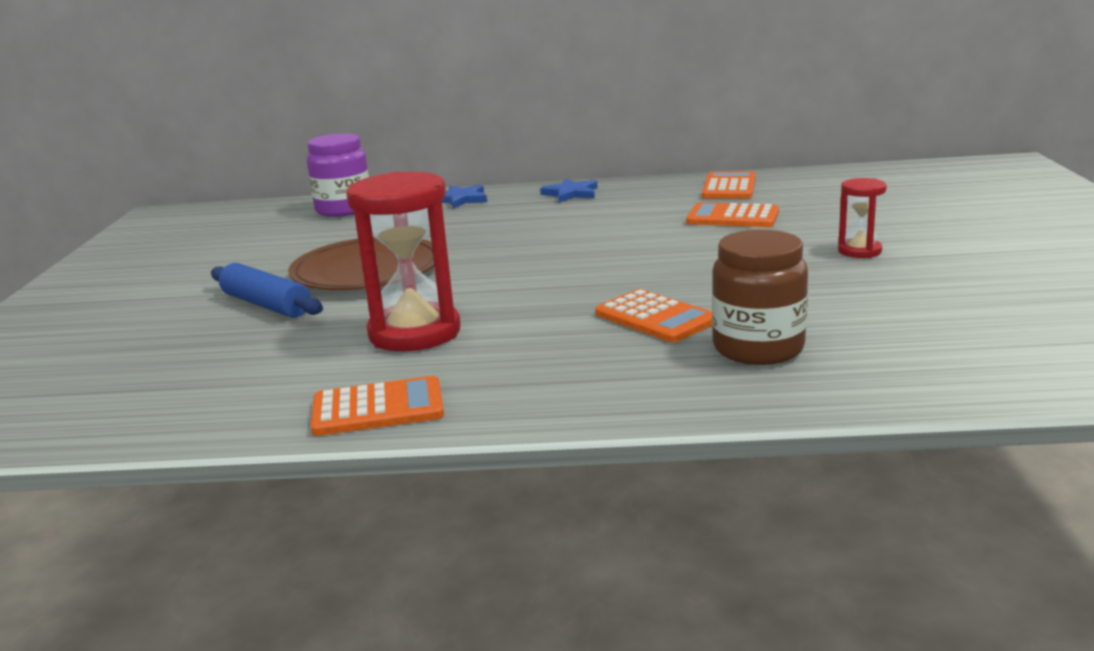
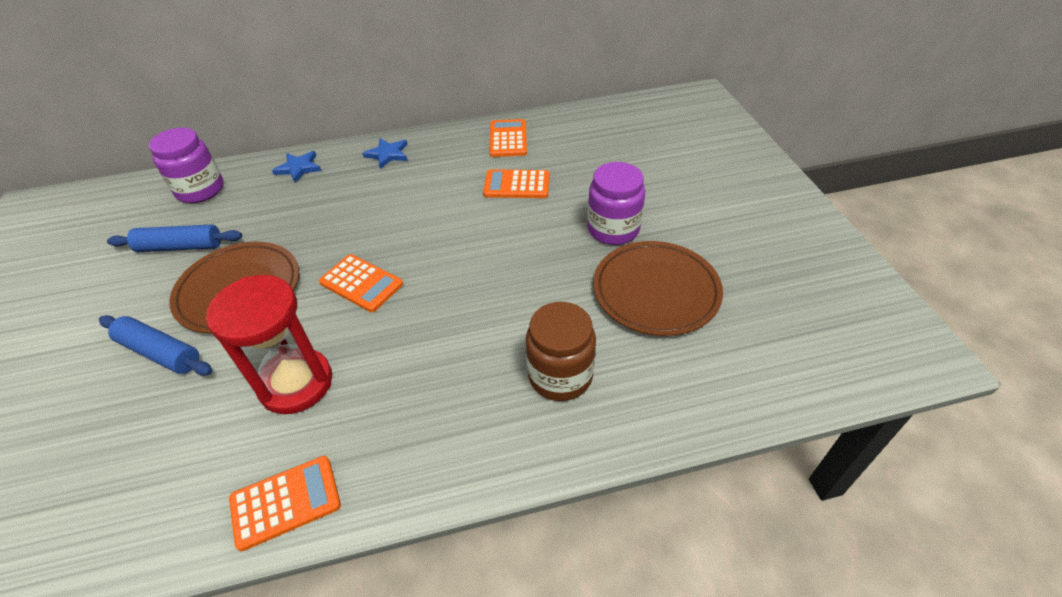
camera: 15 degrees left, 25 degrees up
(310, 242) = (180, 247): none -> blue rolling pin
(655, 318) = (480, 340): orange calculator -> orange calculator (361, 283)
(859, 251) = (613, 229): red hourglass -> purple jar
(912, 296) = (656, 291): none -> brown plate

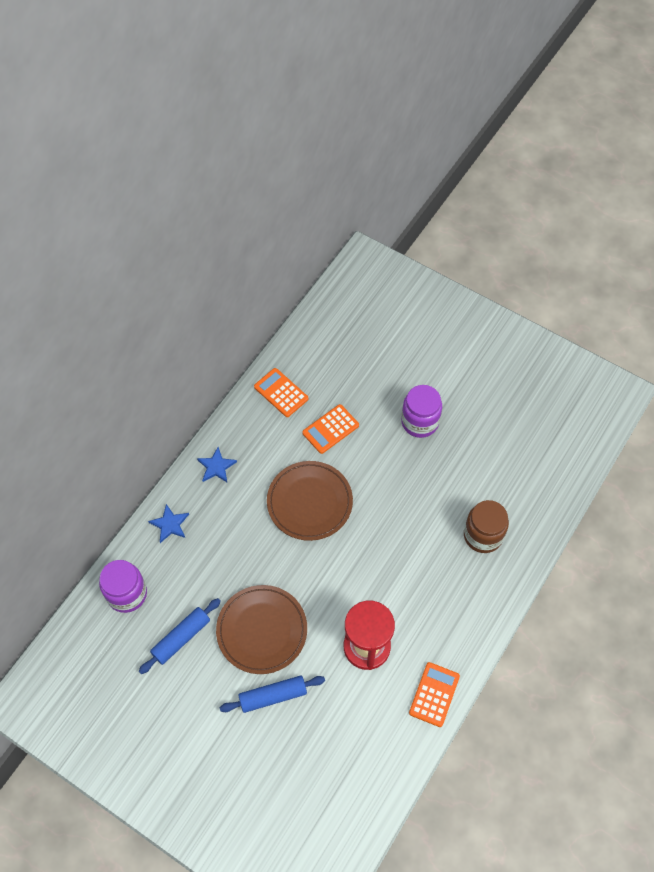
camera: 45 degrees left, 15 degrees up
(361, 283) = (325, 568): orange calculator -> none
(656, 291) = (480, 448): brown plate -> brown plate (309, 502)

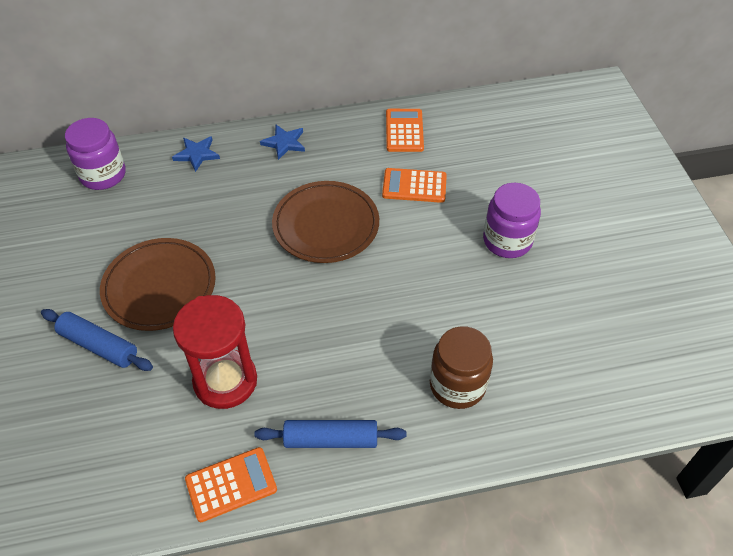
camera: 45 degrees right, 10 degrees down
(181, 638) = (95, 238): blue rolling pin -> blue rolling pin (331, 439)

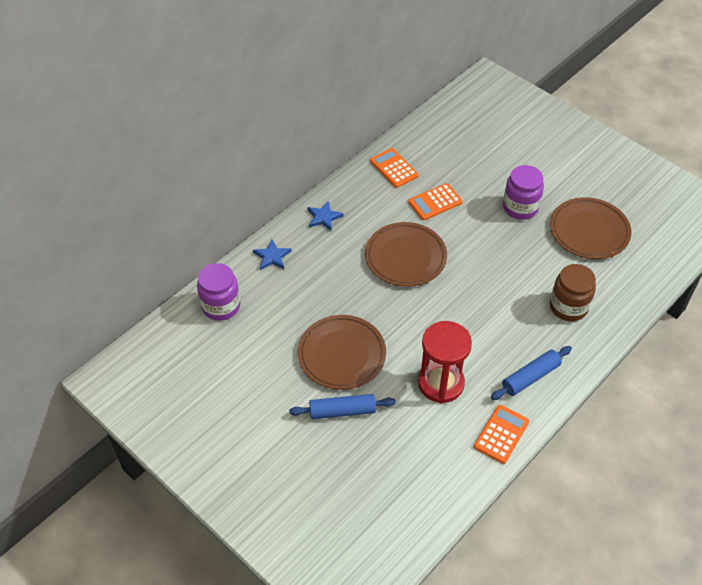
camera: 35 degrees left, 0 degrees up
(569, 312) = (589, 231): none -> brown plate

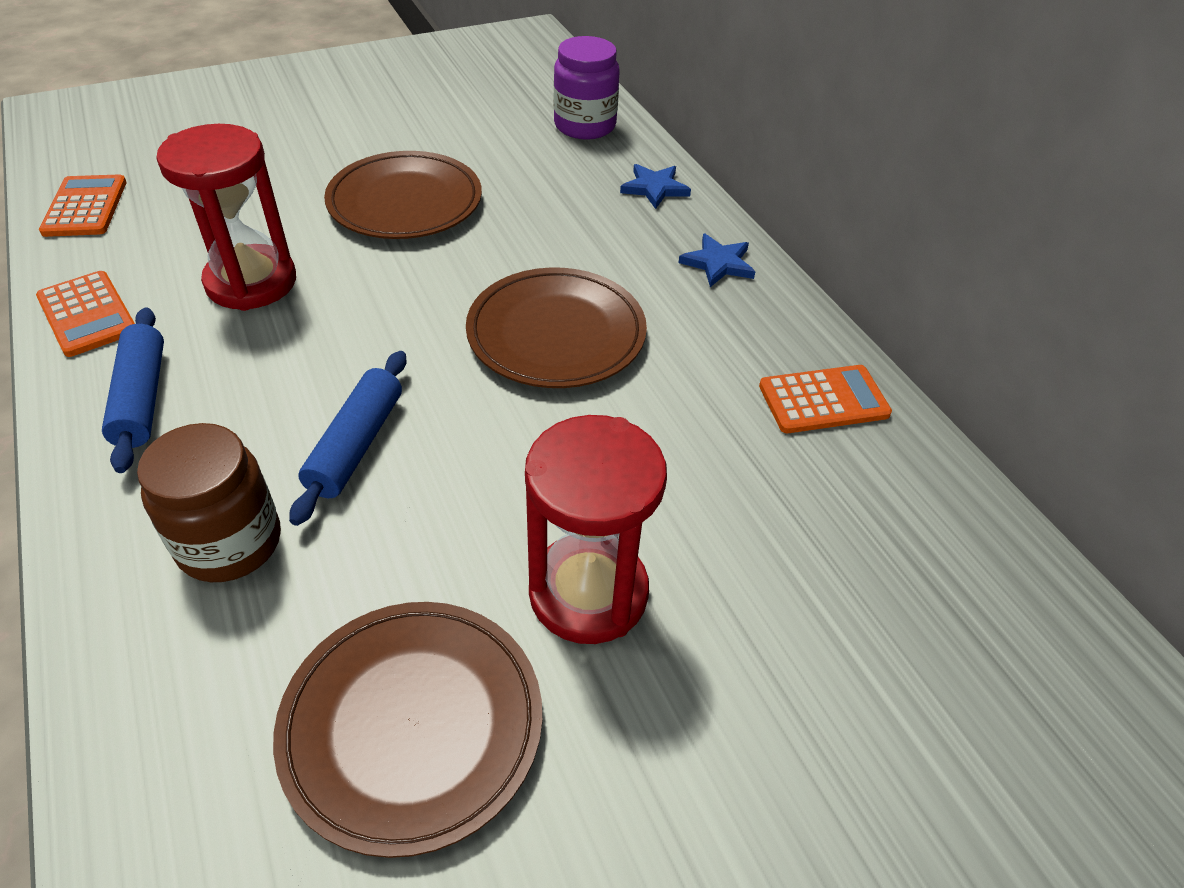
camera: 110 degrees right, 5 degrees down
(342, 411) = (309, 176): blue rolling pin -> blue rolling pin (356, 445)
(435, 202) = (685, 431): orange calculator -> orange calculator (85, 207)
(520, 207) = (588, 592): purple jar -> red hourglass

